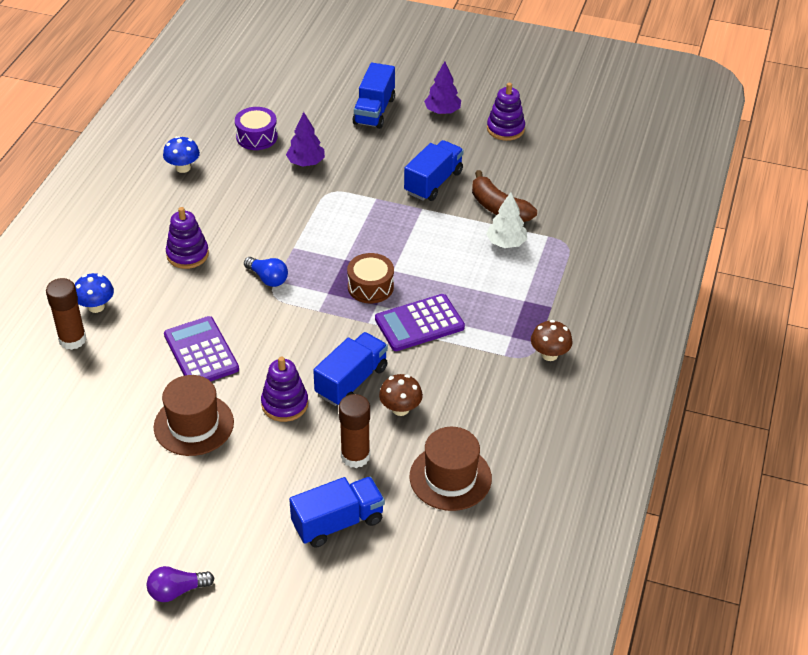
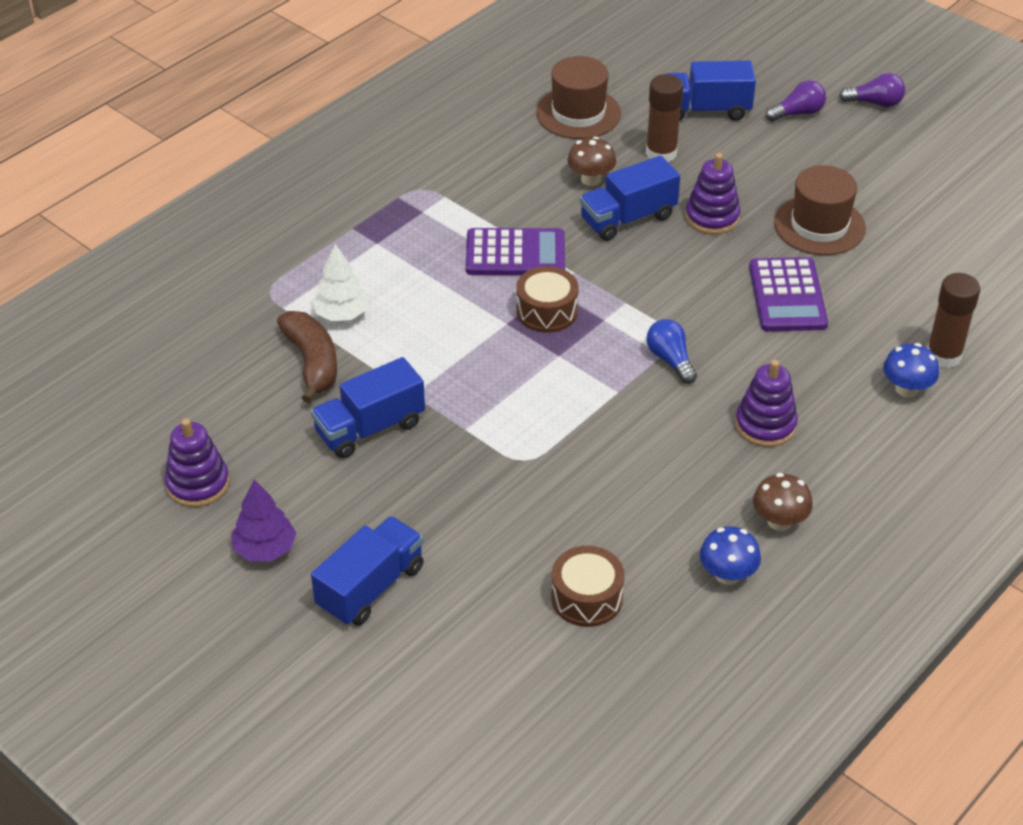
camera: 155 degrees left, 0 degrees up
(249, 549) = (797, 113): none -> purple light bulb
(257, 137) = (586, 598): purple drum -> brown drum
(306, 163) = (533, 521): purple tree -> none
(549, 354) = (396, 183): brown mushroom -> brown mushroom (779, 521)

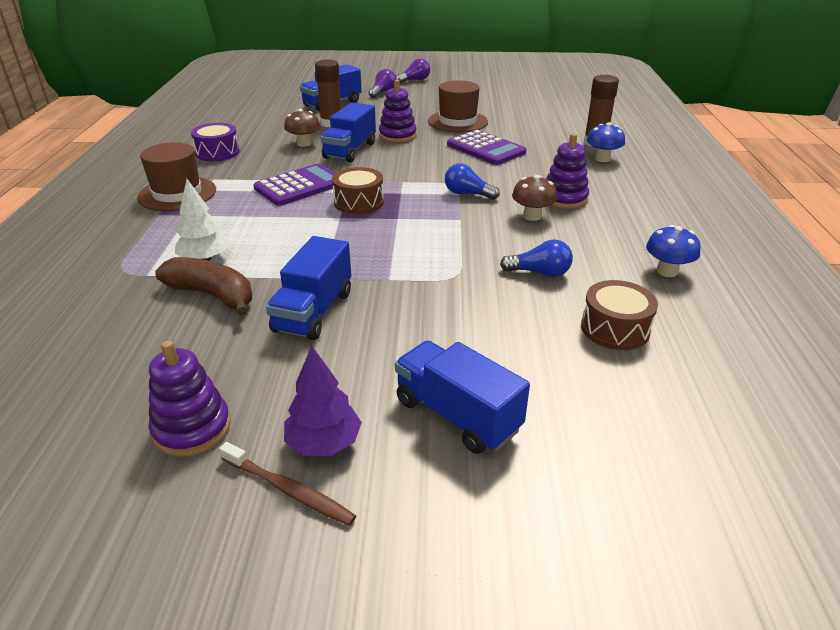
camera: 40 degrees left, 10 degrees down
(214, 568) = (289, 490): none -> brown toothbrush
(370, 587) = (457, 415): blue truck -> blue truck turned 45 degrees counterclockwise
(487, 150) = (217, 152): none -> purple drum
(578, 113) = (258, 124): brown hat -> brown hat (177, 194)
(604, 502) = (539, 273): none -> blue light bulb
(779, 521) = (645, 234): brown mushroom -> brown mushroom (532, 216)

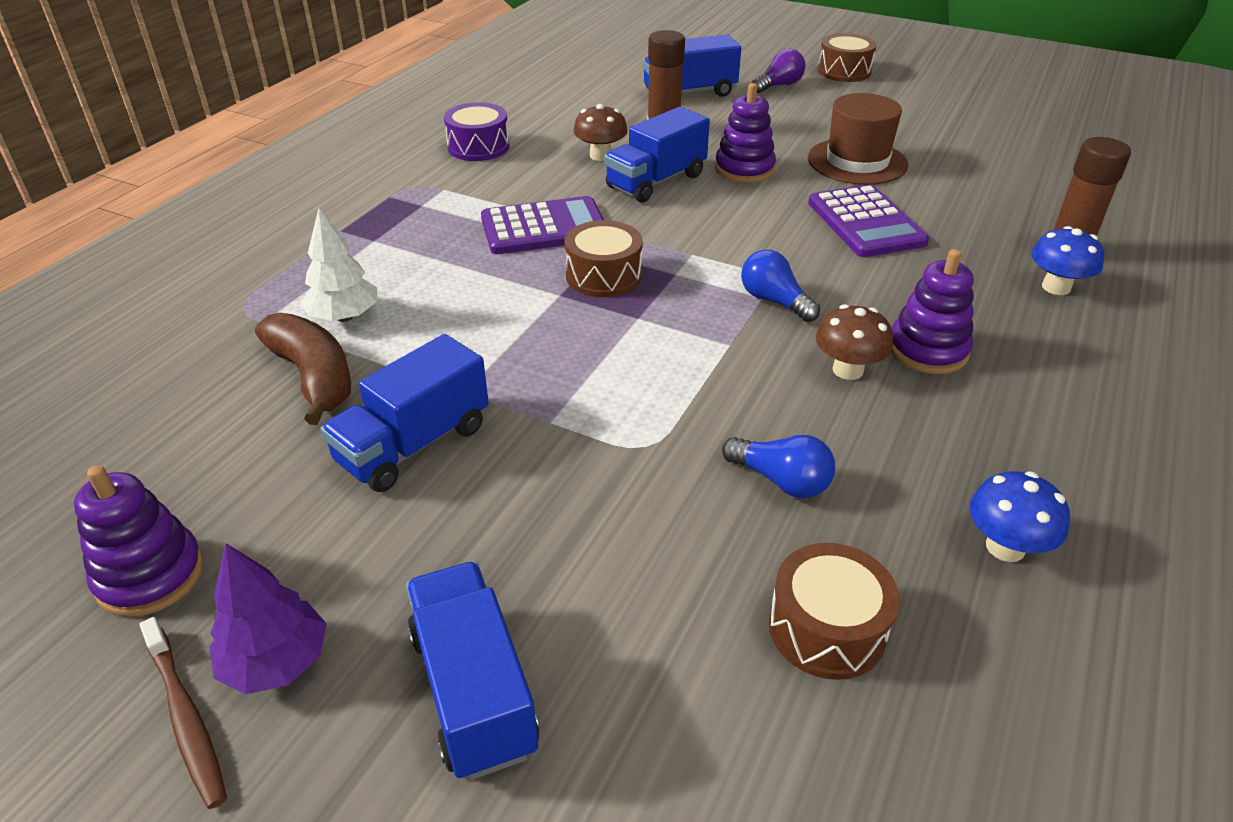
camera: 25 degrees right, 5 degrees up
(177, 194) = (384, 203): brown hat -> none
(414, 80) = (844, 71): purple light bulb -> brown drum

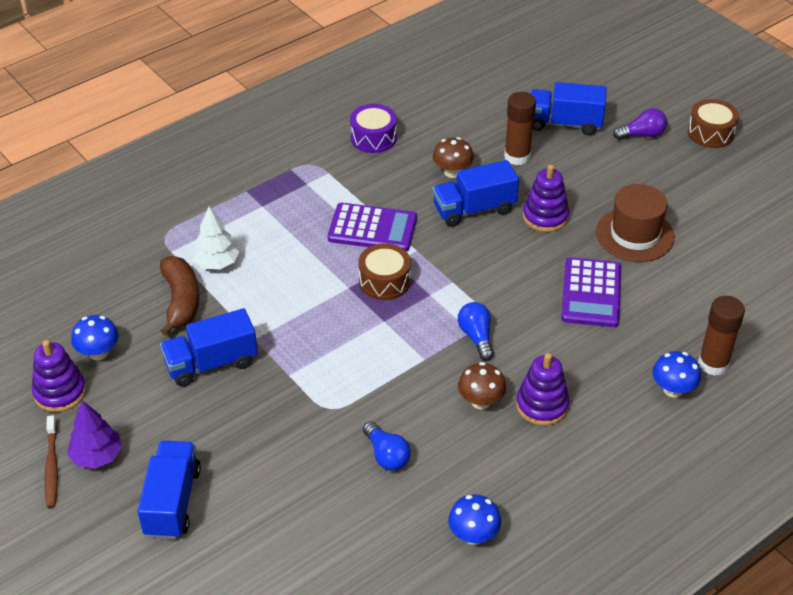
camera: 25 degrees right, 5 degrees up
(201, 489) = (98, 353): none -> blue mushroom
(827, 628) = (348, 538): brown drum -> none

